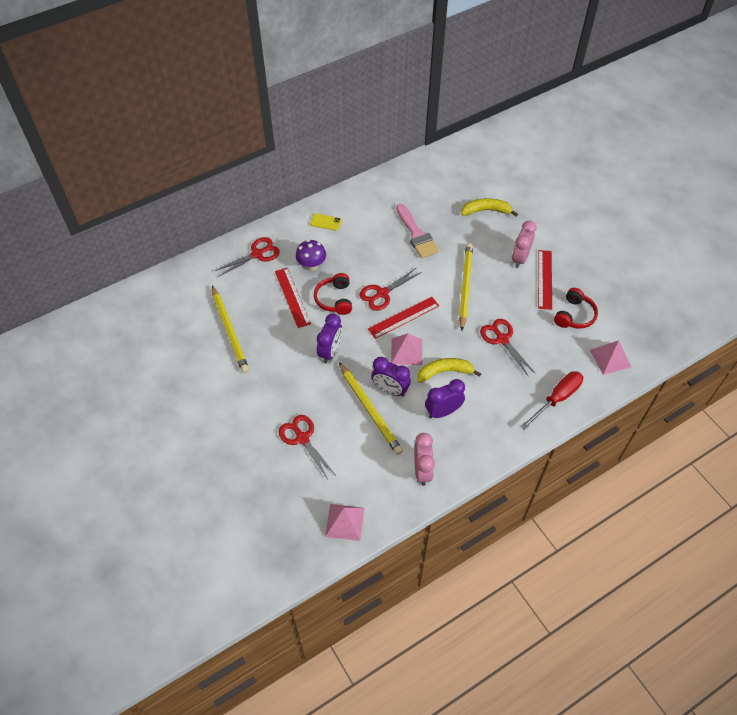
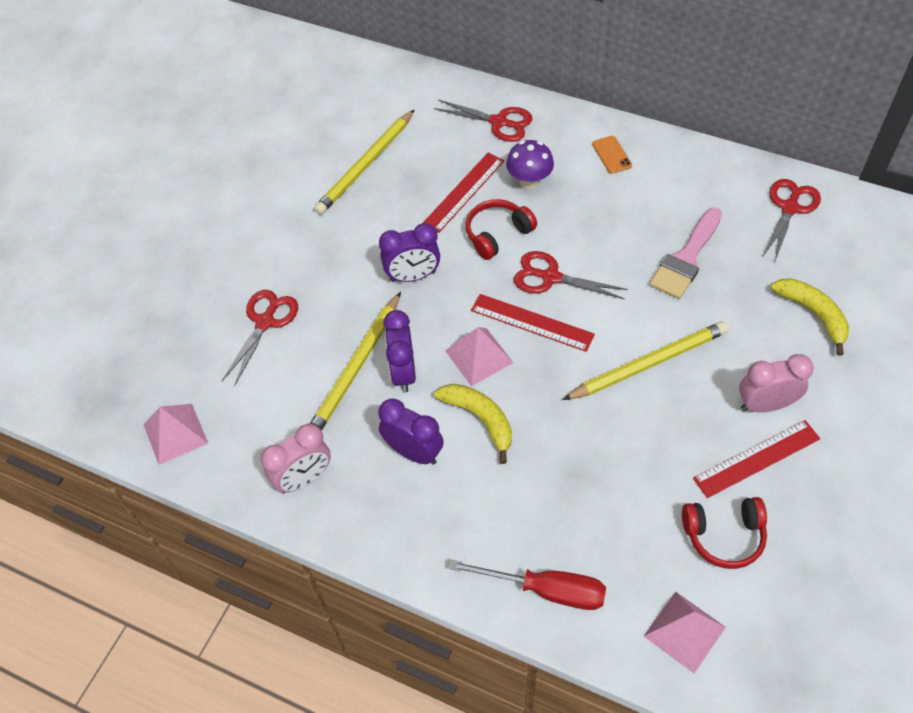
camera: 60 degrees right, 0 degrees up
(325, 222) = (611, 155): yellow phone -> orange phone
(502, 339) = (594, 460): red scissors -> red scissors (790, 208)

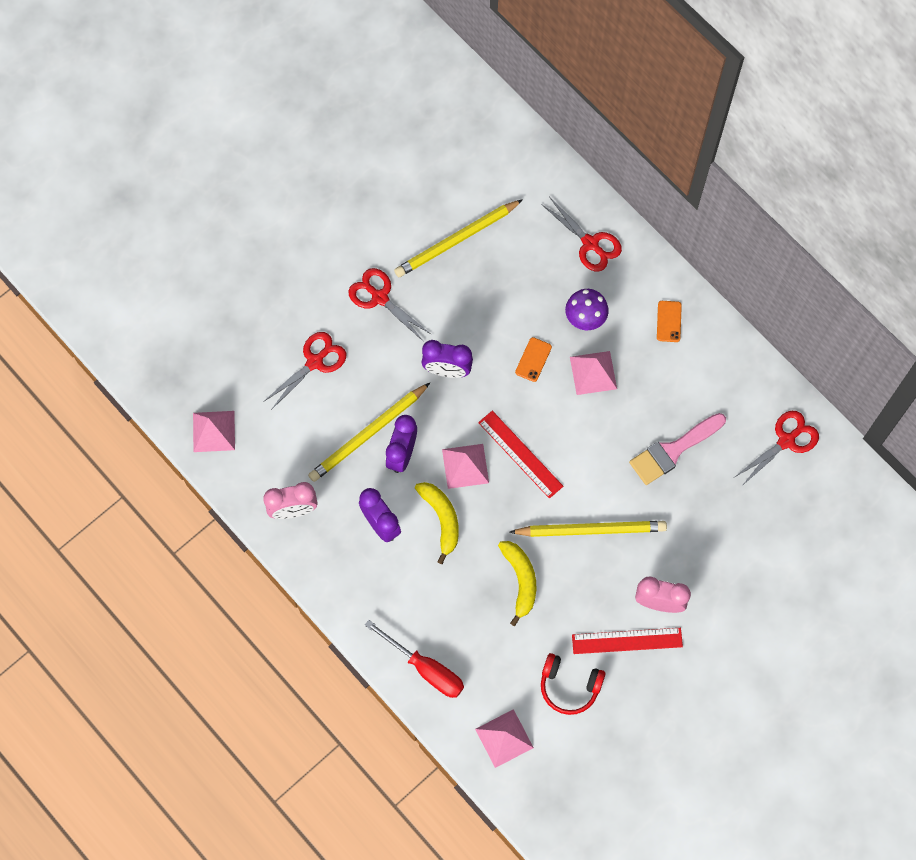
camera: 20 degrees right, 15 degrees up
(464, 192) = (526, 305): red ruler -> none
(497, 234) = (533, 359): red headphones -> orange phone
(550, 277) = (555, 419): red scissors -> red scissors (379, 297)
(564, 223) = (593, 373): none -> pink pyramid
(813, 314) = (743, 545): yellow banana -> yellow banana (520, 580)

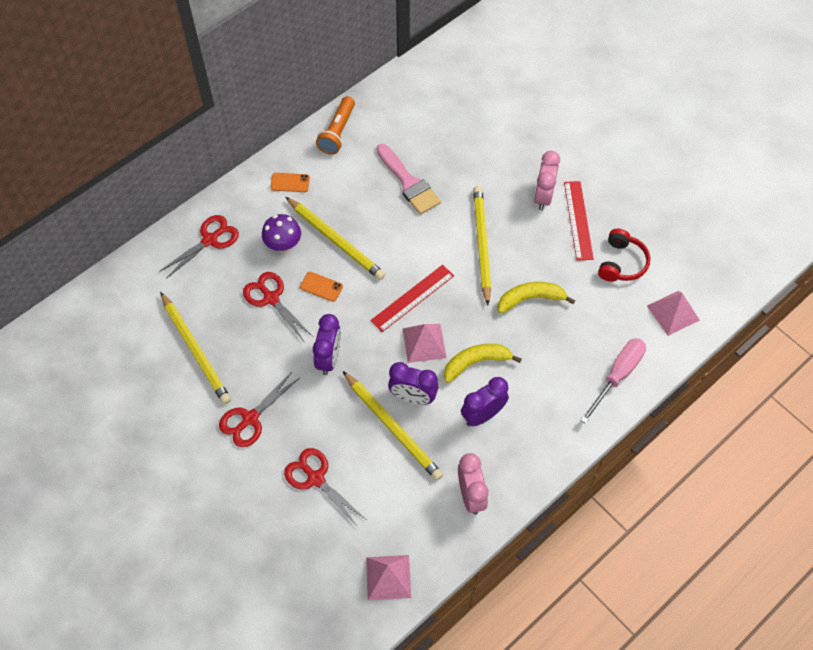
camera: 90 degrees left, 10 degrees down
(425, 668) = (617, 375): red screwdriver -> pink screwdriver
(593, 373) = (336, 240): pink pyramid -> yellow pencil
(742, 370) = (337, 132): none -> orange flashlight
(786, 441) = (400, 105): red scissors -> red scissors (271, 298)

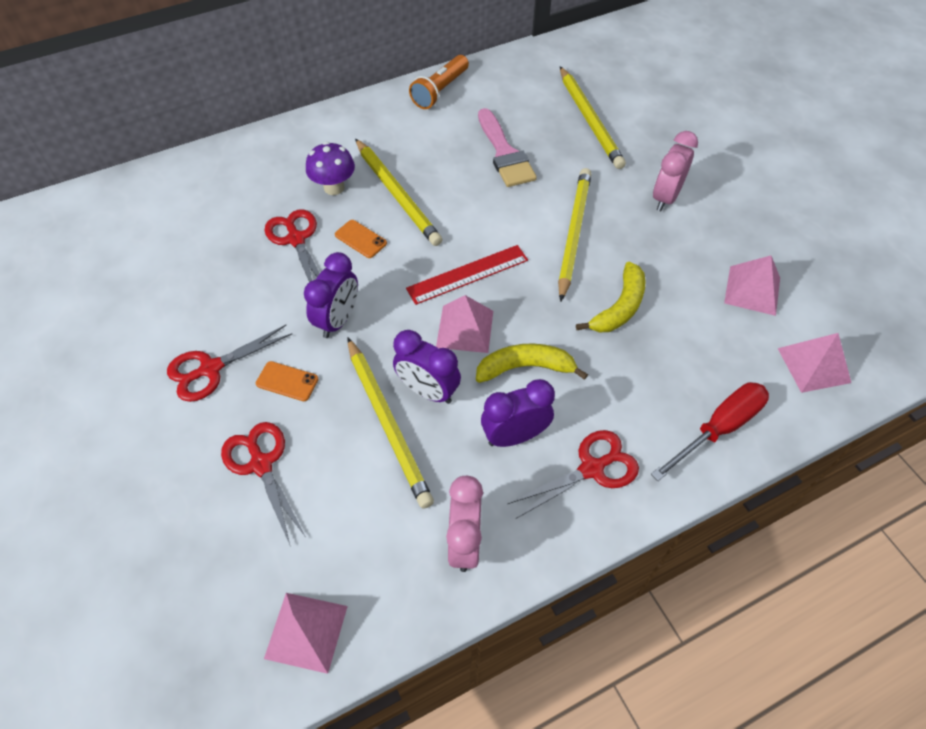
camera: 15 degrees right, 5 degrees down
(196, 350) = (183, 275): yellow pencil -> yellow pencil (590, 120)
(210, 240) = (253, 166): red scissors -> red scissors (592, 469)
(290, 182) = (367, 128): orange phone -> orange phone (287, 381)
(530, 299) = (619, 307): yellow banana -> yellow banana turned 120 degrees clockwise
(578, 220) = (704, 231): red ruler -> none
(617, 375) = (718, 428): pink screwdriver -> red screwdriver
(621, 263) = (752, 290): red headphones -> pink pyramid

